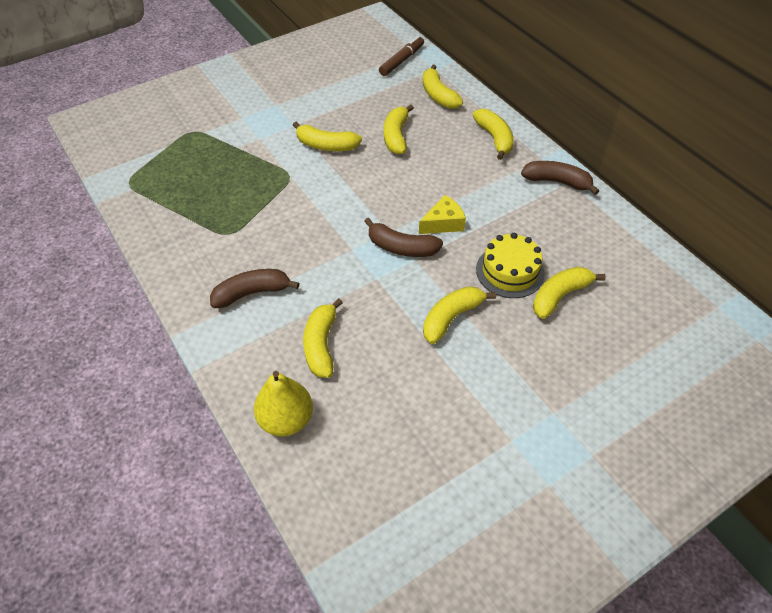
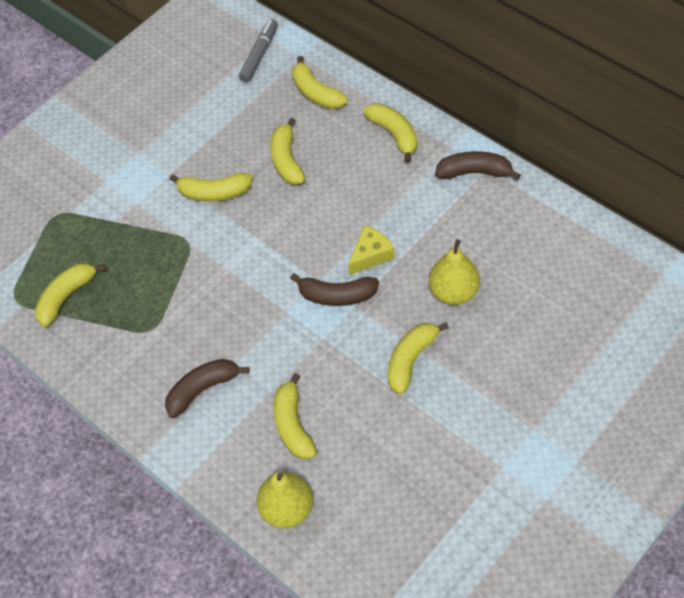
camera: 10 degrees left, 5 degrees up
(401, 61) = (259, 55): brown marker -> grey marker
(510, 271) = (454, 292): yellow cake -> yellow pear
(559, 296) = (510, 306): yellow banana -> yellow banana (66, 297)

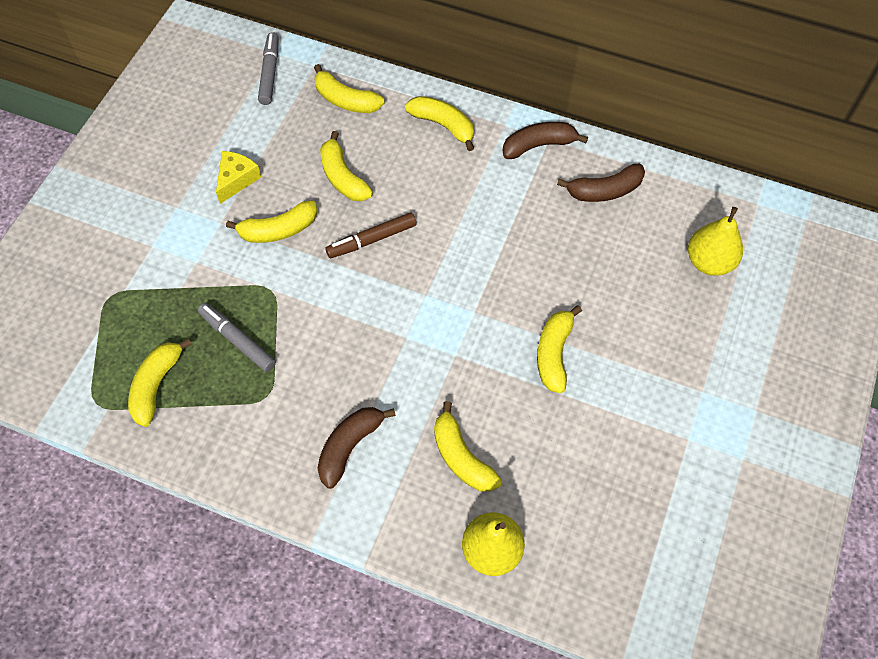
camera: 25 degrees left, 5 degrees up
(145, 277) = (237, 340): none -> grey marker
(290, 221) = (372, 240): none -> brown marker
(337, 296) = (452, 306): brown banana -> brown banana (604, 190)
(371, 255) = (469, 255): yellow cheese -> yellow cheese (236, 179)
(454, 292) = (568, 272): yellow pear -> yellow pear (709, 262)

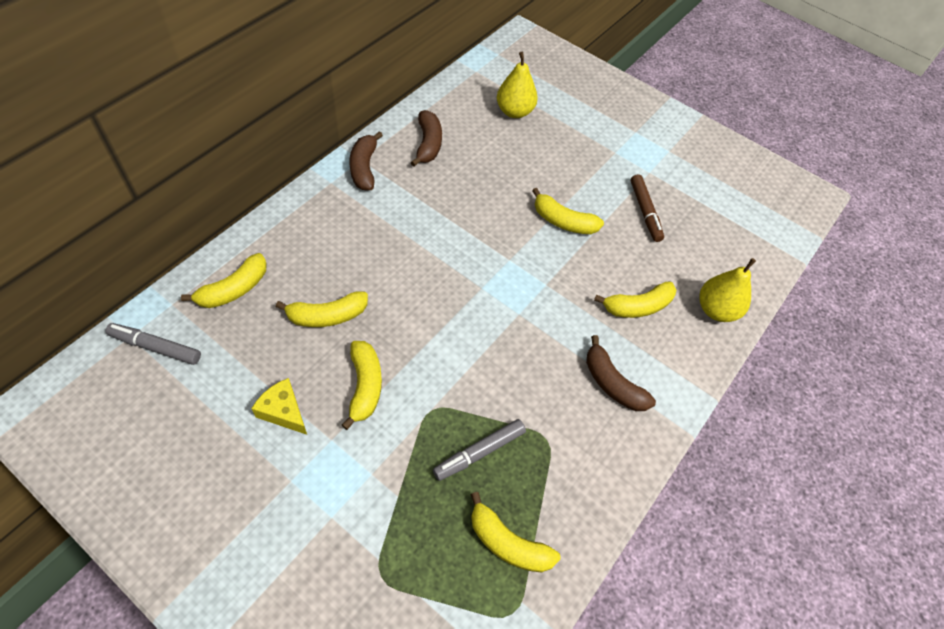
camera: 80 degrees left, 5 degrees down
(372, 240) = (409, 311): brown marker -> brown marker (645, 212)
(443, 125) = (308, 224): yellow banana -> none

